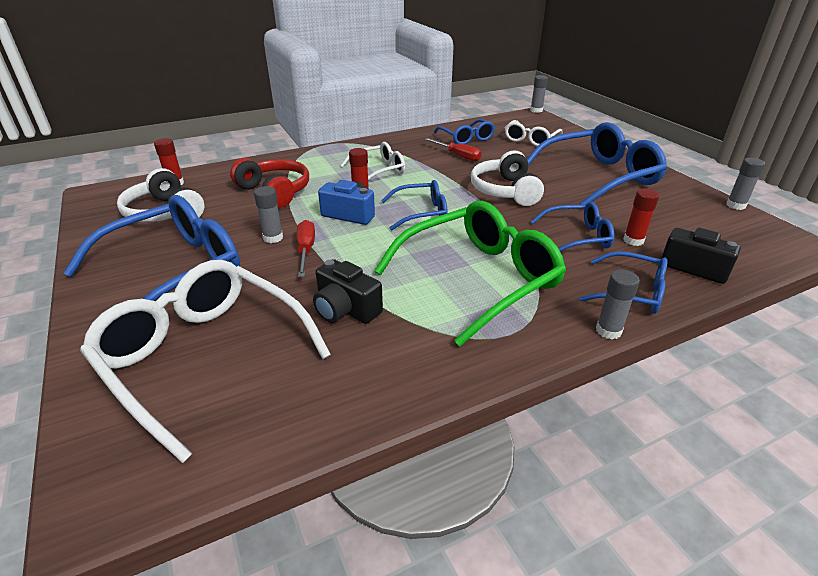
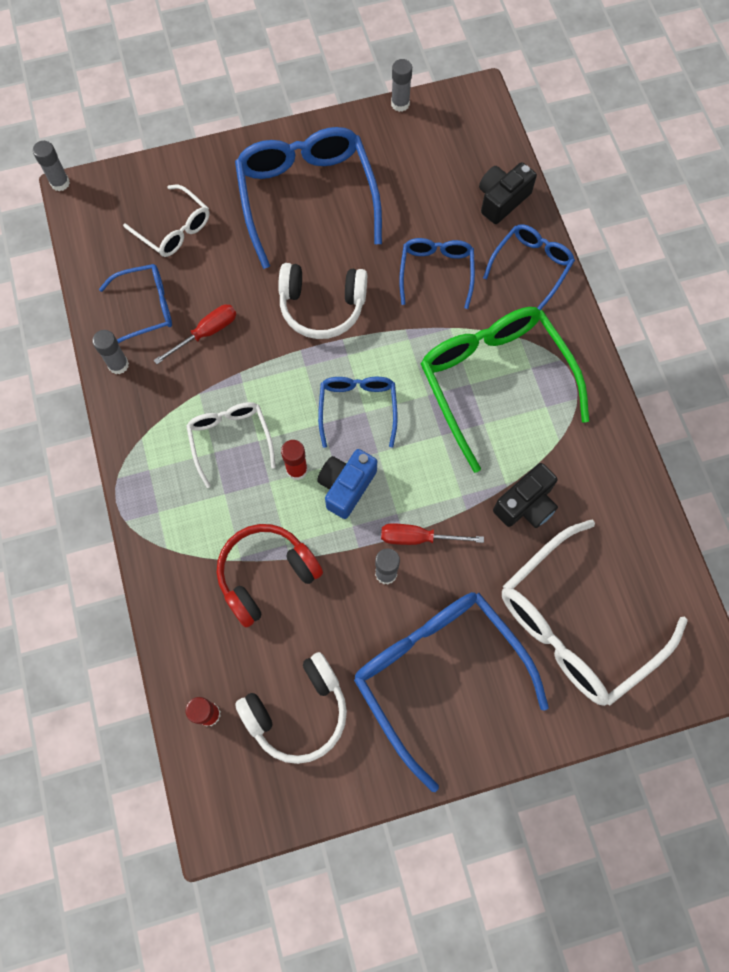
camera: 80 degrees left, 35 degrees up
(608, 331) = (578, 305): grey glue stick -> grey glue stick (118, 365)
(633, 240) = (450, 226): red glue stick -> none

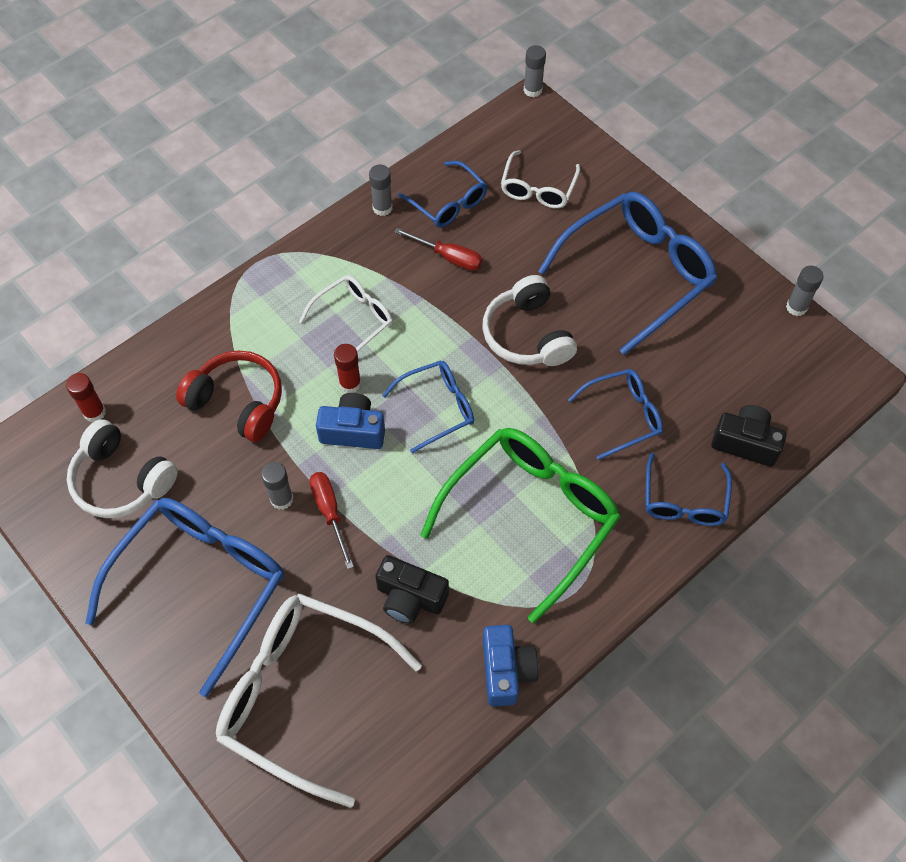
camera: 65 degrees right, 10 degrees down
(531, 266) = (684, 501): blue glasses -> blue glasses turned 90 degrees clockwise
(618, 458) = (506, 670): none -> blue camera

